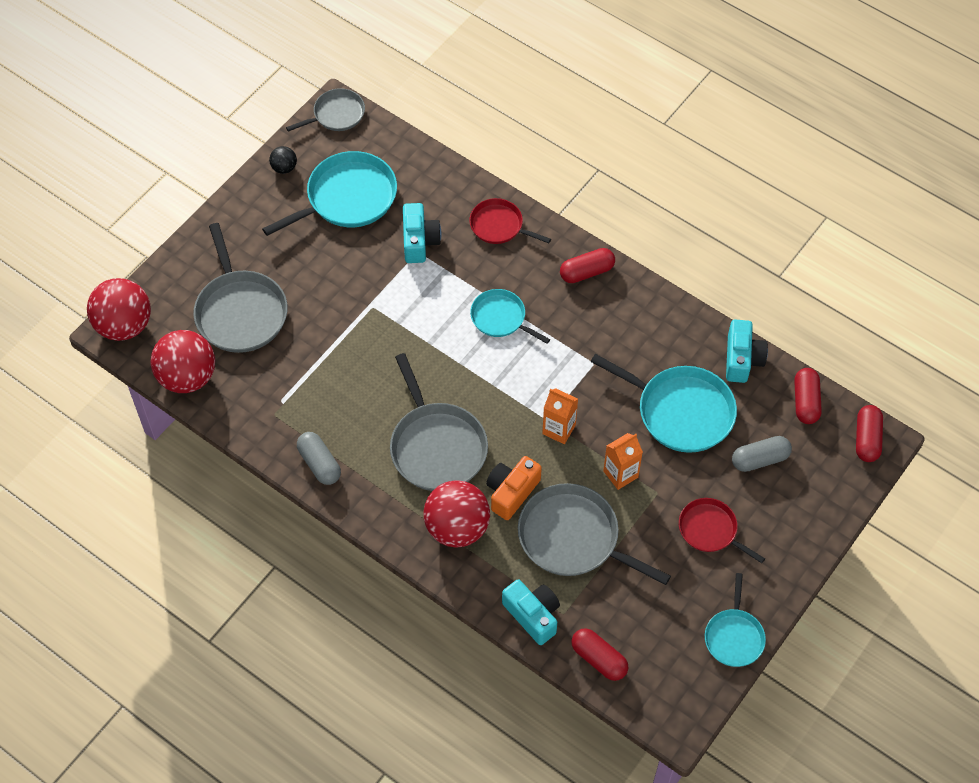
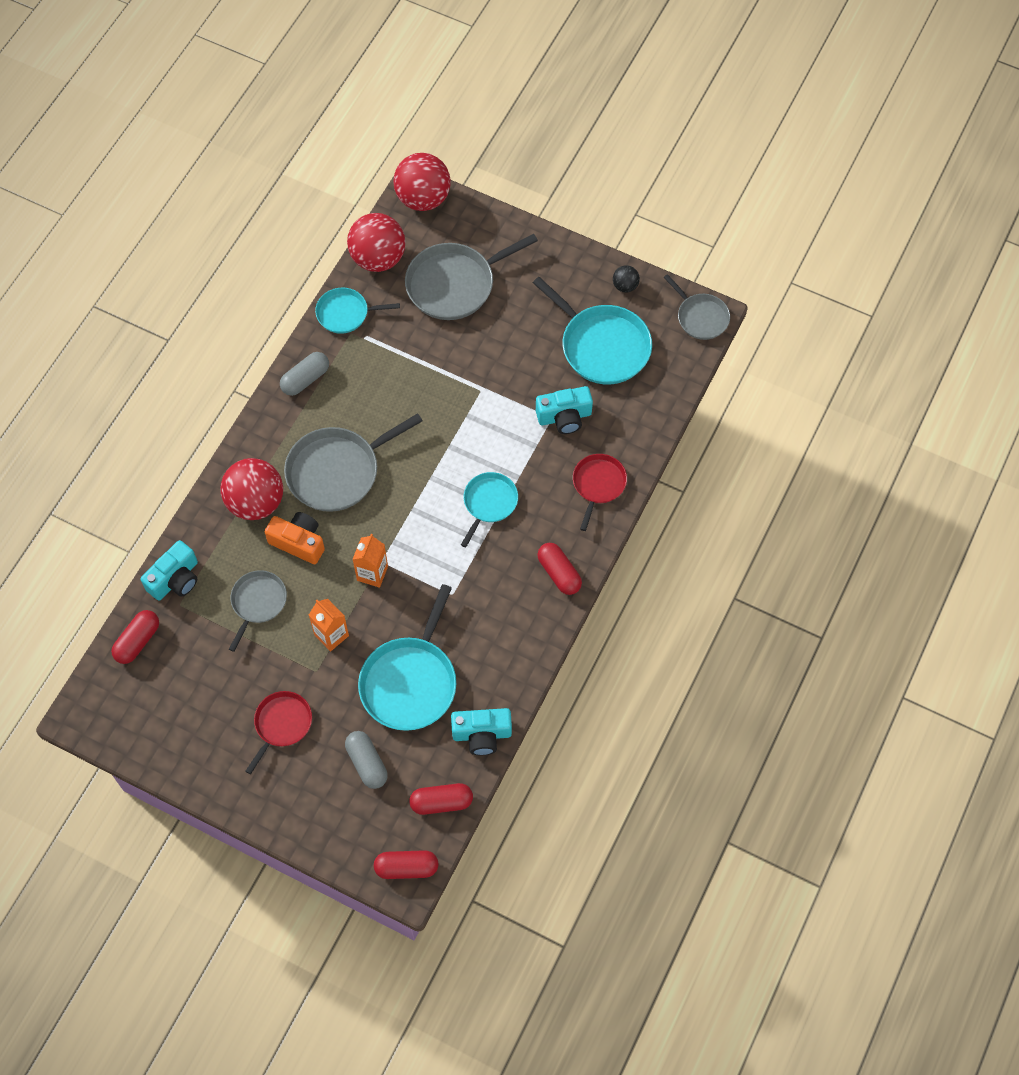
camera: 80 degrees right, 5 degrees up
(573, 538) = (258, 603): grey pan -> grey pan, size x0.59
(734, 636) = (172, 758): turquoise pan -> turquoise pan (345, 313)

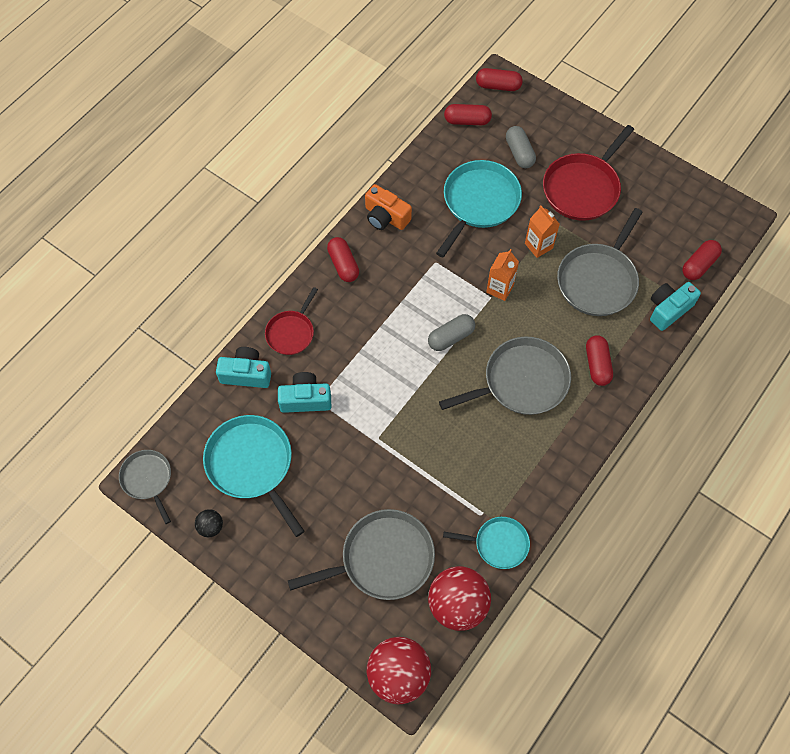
camera: 170 degrees left, 0 degrees up
(255, 502) = (597, 365): red ball -> red capsule
(258, 603) = (598, 280): grey pan -> grey pan, size x1.70
(281, 724) = (583, 188): red pan -> red pan, size x1.70
(298, 542) = (561, 324): orange camera -> orange camera (385, 217)
(305, 379) = (544, 477): grey capsule -> grey capsule (451, 337)
(482, 734) = (429, 159): turquoise camera -> turquoise camera (246, 374)
(489, 503) = (390, 331): turquoise pan -> none

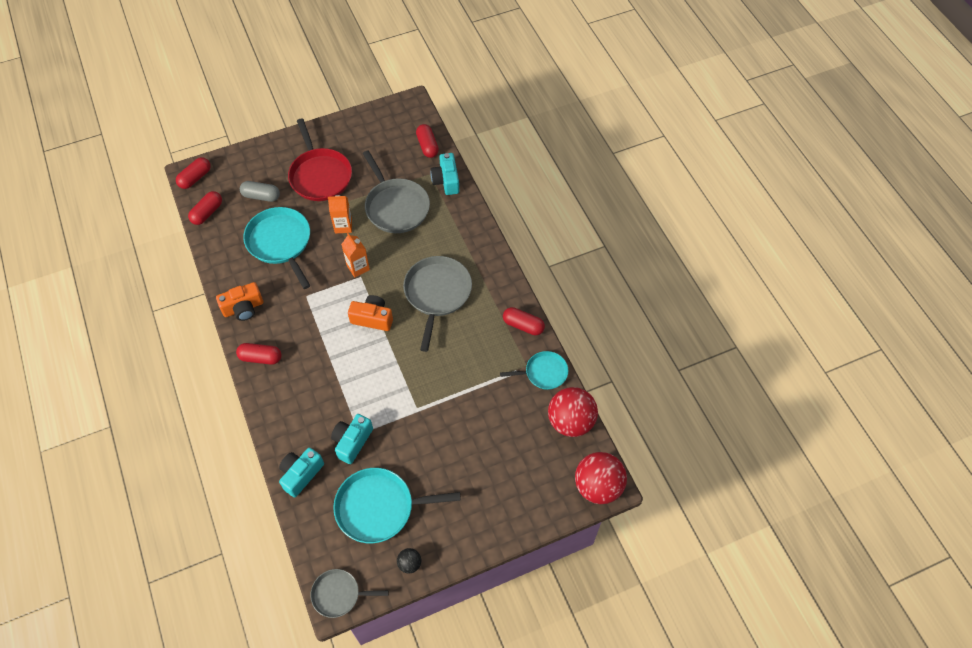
camera: 60 degrees left, 5 degrees down
(291, 332) = (290, 423): red pan -> none
(382, 559) = (509, 453): grey pan -> none
(451, 337) = (372, 318): grey capsule -> orange camera
(498, 544) = (543, 373): turquoise pan -> turquoise pan turned 45 degrees clockwise
(597, 365) = (456, 243): red capsule -> red capsule (523, 325)

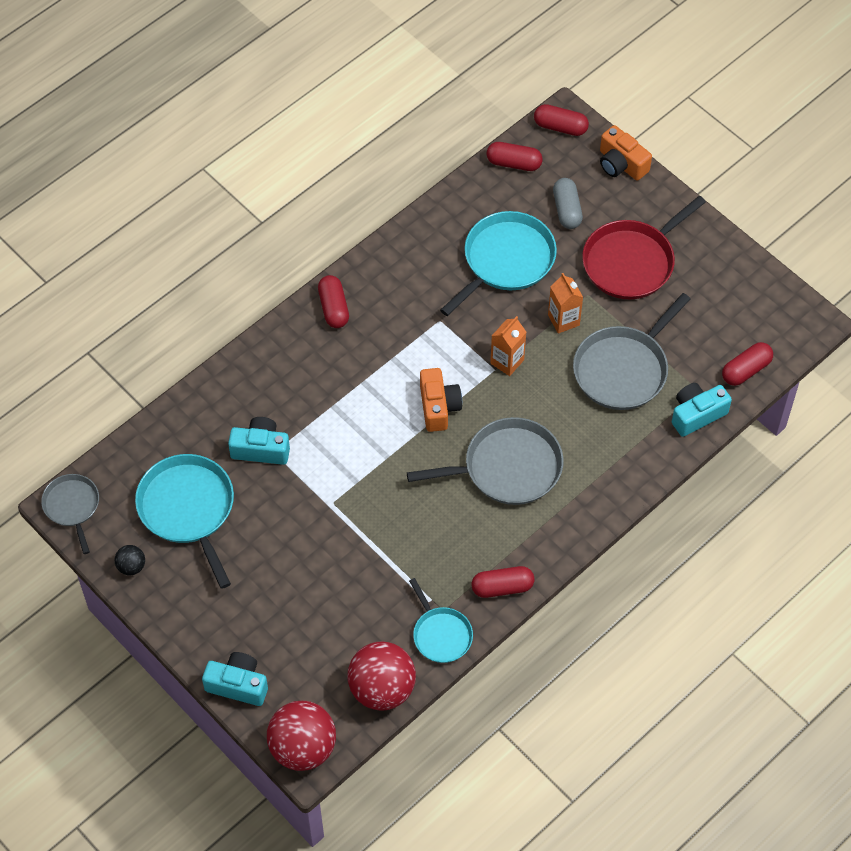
camera: 70 degrees right, 0 degrees up
(243, 308) = (393, 261): orange camera -> orange camera (621, 164)
(301, 474) = (200, 411): turquoise camera -> turquoise camera (238, 685)
(523, 325) = (502, 587): red capsule -> red capsule turned 75 degrees clockwise

